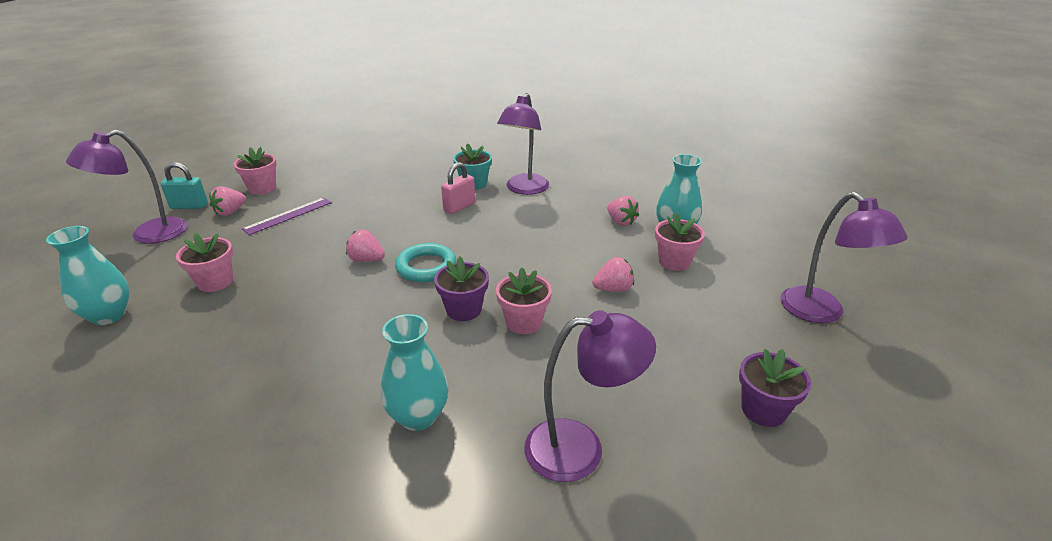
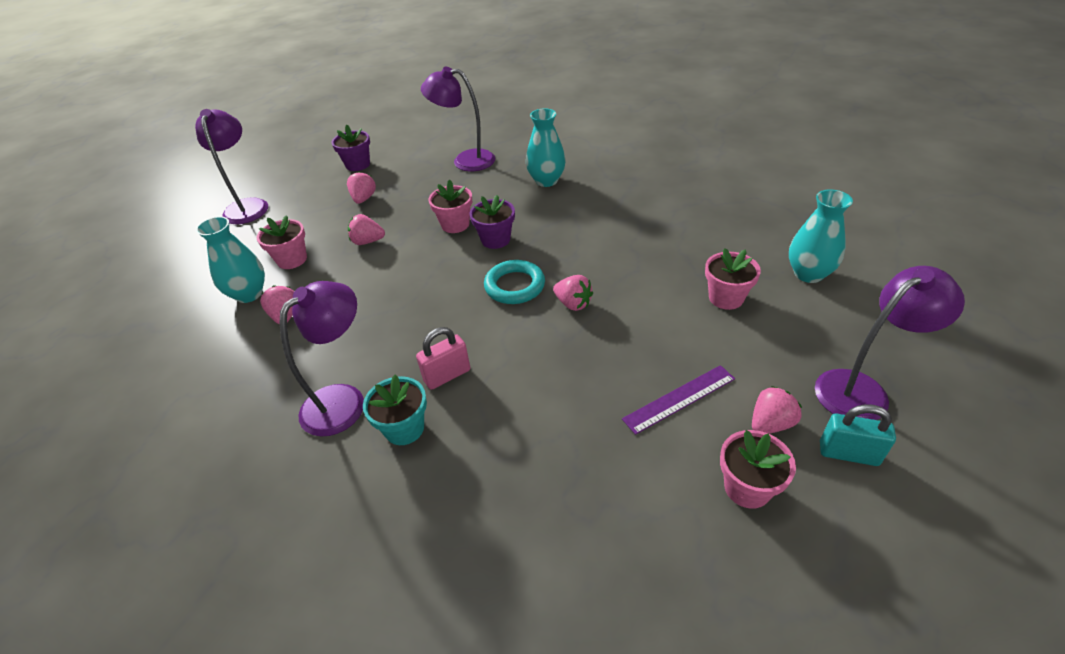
camera: 160 degrees left, 10 degrees up
(679, 344) = (364, 199): none -> pink strawberry

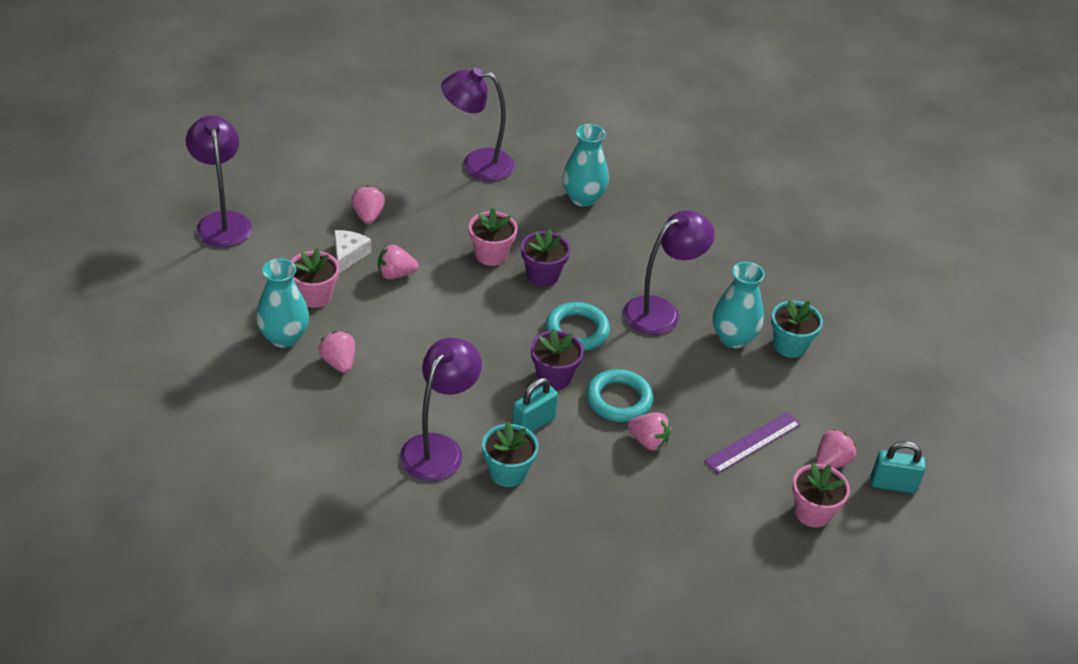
camera: 15 degrees left, 0 degrees up
(335, 228) = (348, 255): none -> white cheese
(358, 165) = (340, 164): purple flower pot -> purple flower pot (554, 377)
(447, 375) = (533, 423): pink padlock -> turquoise padlock
(541, 351) = (619, 400): none -> turquoise ring
(573, 304) = (641, 351): pink strawberry -> pink strawberry (648, 441)
(726, 298) = (790, 345): pink flower pot -> turquoise flower pot
(808, 274) = (867, 320): turquoise vase -> turquoise vase (733, 338)
(862, 389) = (908, 432): purple lamp -> purple lamp (661, 311)

